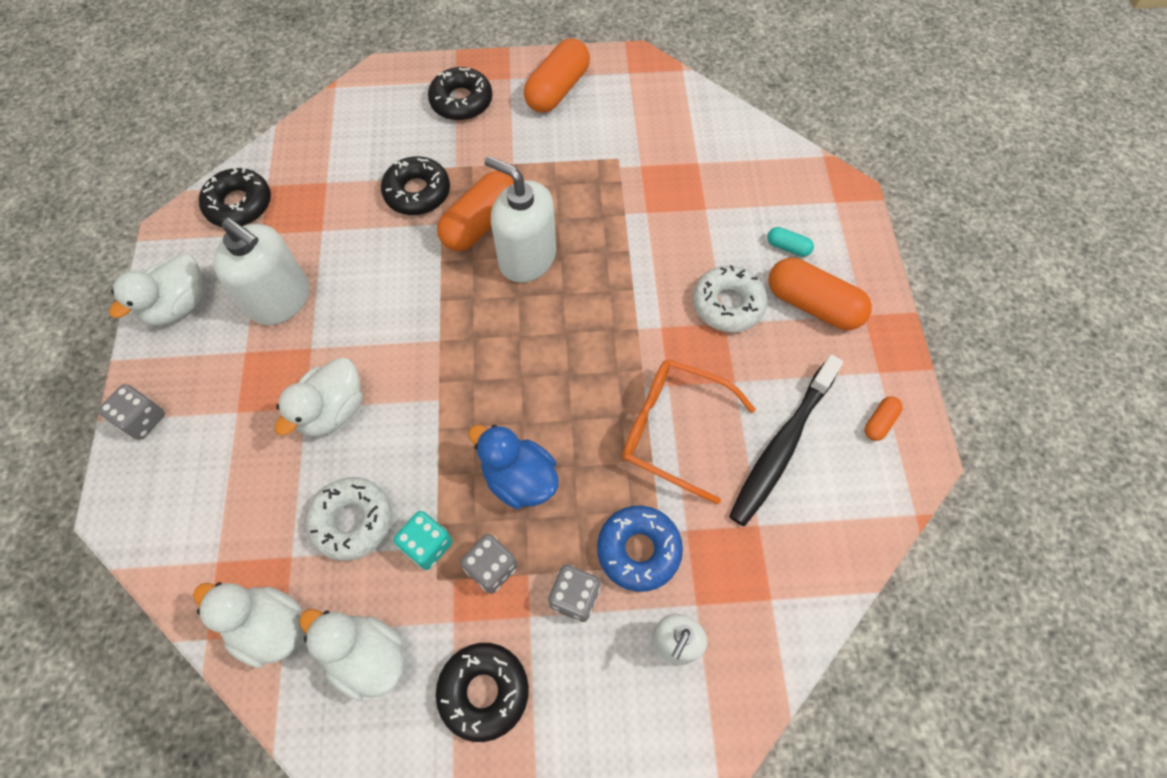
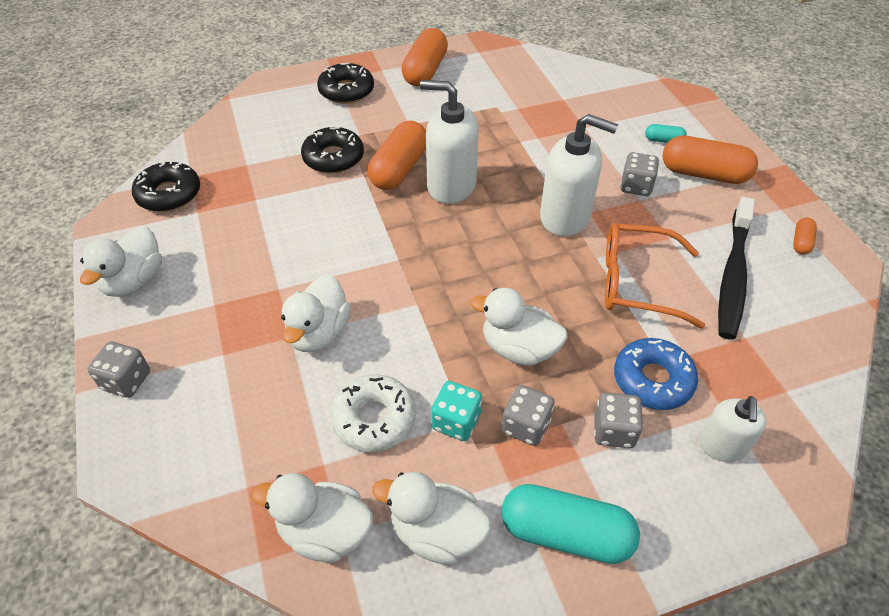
camera: 15 degrees left, 15 degrees down
(281, 300) = (235, 258): white soap dispenser -> white soap dispenser (565, 217)
(484, 691) = (565, 534): black donut -> turquoise capsule
(519, 479) = (518, 349): blue duck -> white duck
(727, 304) = (636, 186): white donut -> grey dice

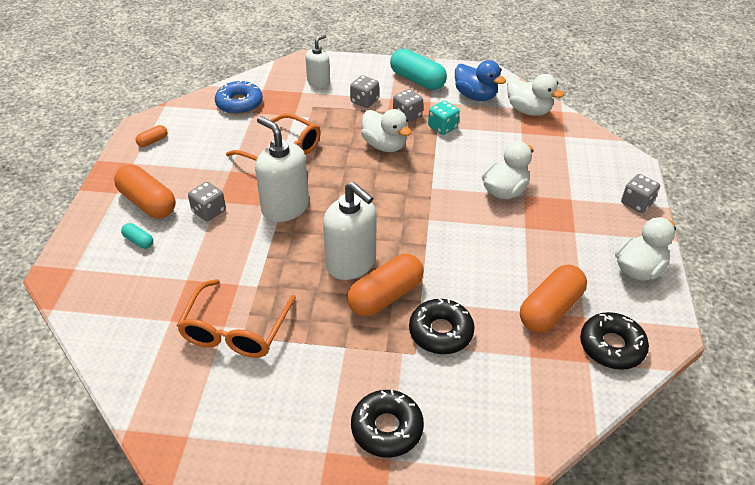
camera: 155 degrees left, 5 degrees down
(374, 419) = (487, 141): white donut -> none
(425, 71) = (276, 426): orange capsule -> orange capsule (550, 309)
(436, 533) = (475, 96): white duck -> blue duck
(506, 108) = (235, 330): none -> orange glasses
(652, 380) = (324, 112): blue donut -> blue donut (239, 104)
(733, 275) = (219, 139): black toothbrush -> none

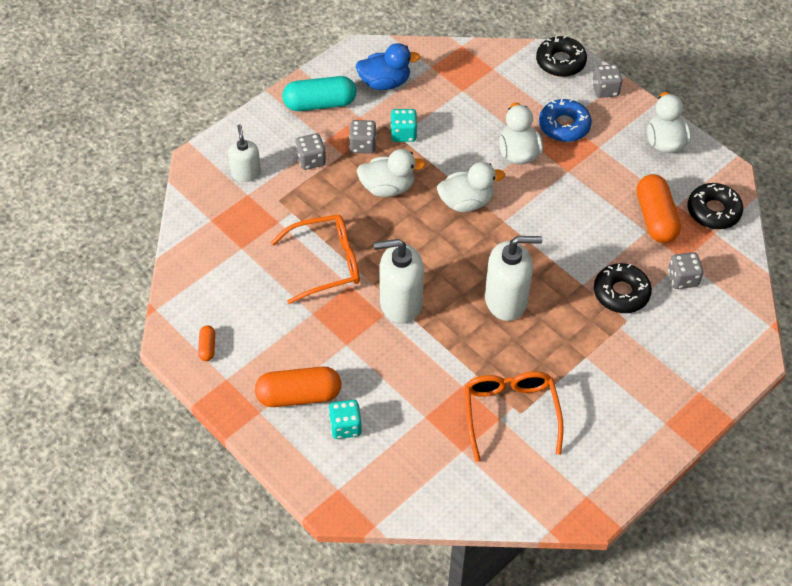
camera: 50 degrees left, 10 degrees up
(139, 241) = (345, 426): turquoise capsule -> turquoise dice
(209, 211) = (354, 358): grey dice -> grey dice (682, 279)
(235, 330) = (510, 413): orange glasses -> orange glasses turned 150 degrees counterclockwise
(239, 104) = (216, 251): blue donut -> blue donut (564, 126)
(385, 296) = (559, 302): orange capsule -> none
(387, 428) = (674, 378): black donut -> black donut (560, 62)
(528, 110) = (440, 65): white duck -> white duck (466, 202)

